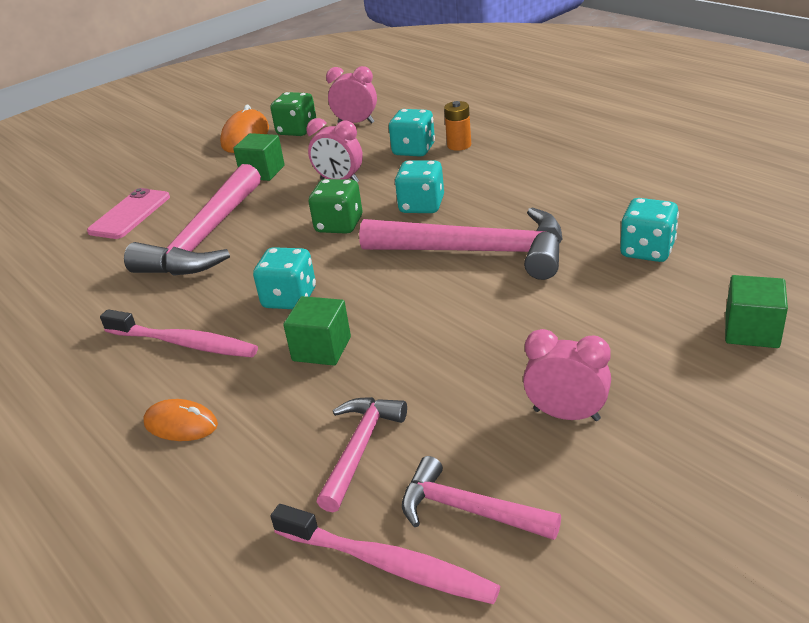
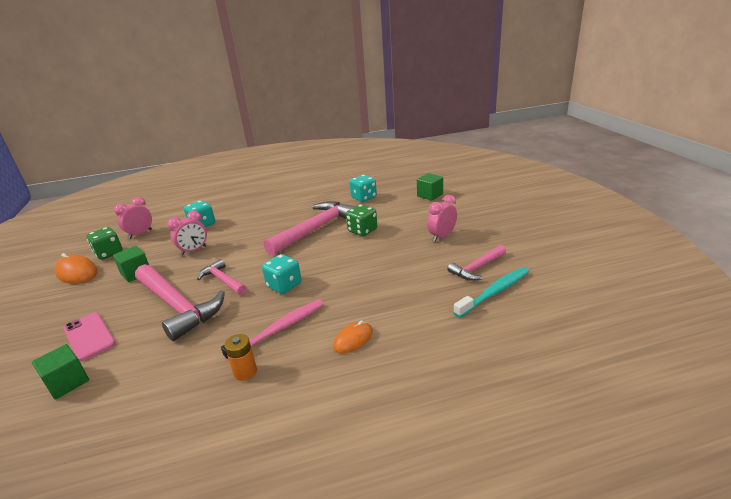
camera: 65 degrees left, 5 degrees down
(321, 349) = (339, 283): green cube -> green cube (67, 382)
(339, 225) = (238, 259): green dice -> green dice (362, 231)
(360, 448) = (421, 286): pink hammer -> pink hammer (222, 280)
(388, 564) = (494, 292): pink toothbrush -> turquoise toothbrush
(421, 206) = (257, 233): turquoise dice -> none
(459, 145) = (220, 213): orange battery -> orange battery (245, 372)

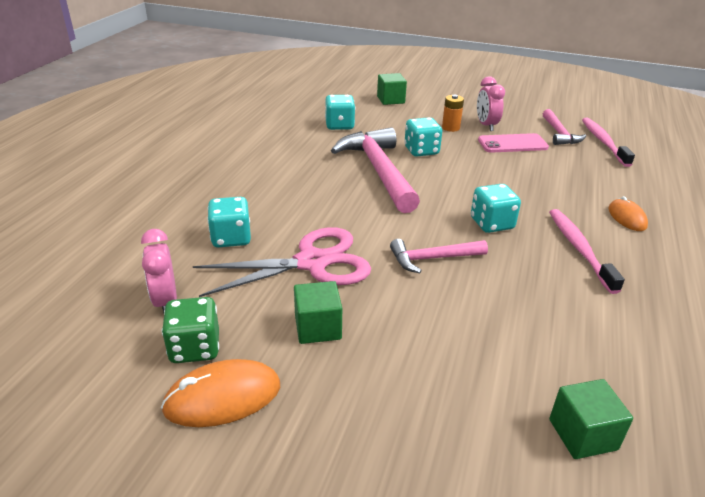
camera: 60 degrees left, 5 degrees up
(89, 336) = (473, 401): pink phone -> pink phone (512, 144)
(178, 306) = (464, 305): pink hammer -> none
(194, 250) = (312, 262): pink clock -> pink scissors
(245, 372) = (643, 287): orange battery -> orange battery (450, 128)
(362, 231) = (421, 151): green dice -> turquoise dice
(494, 292) = (603, 142): turquoise toothbrush -> pink toothbrush

